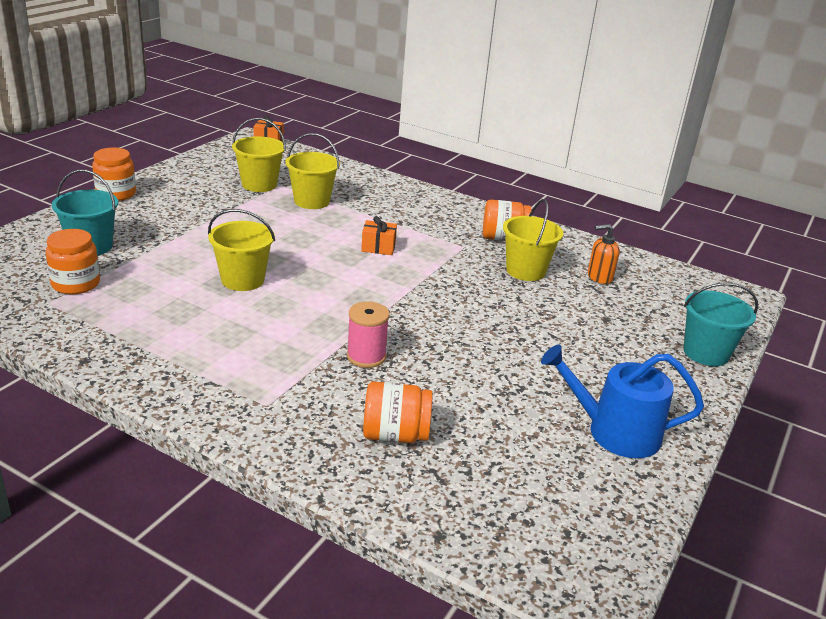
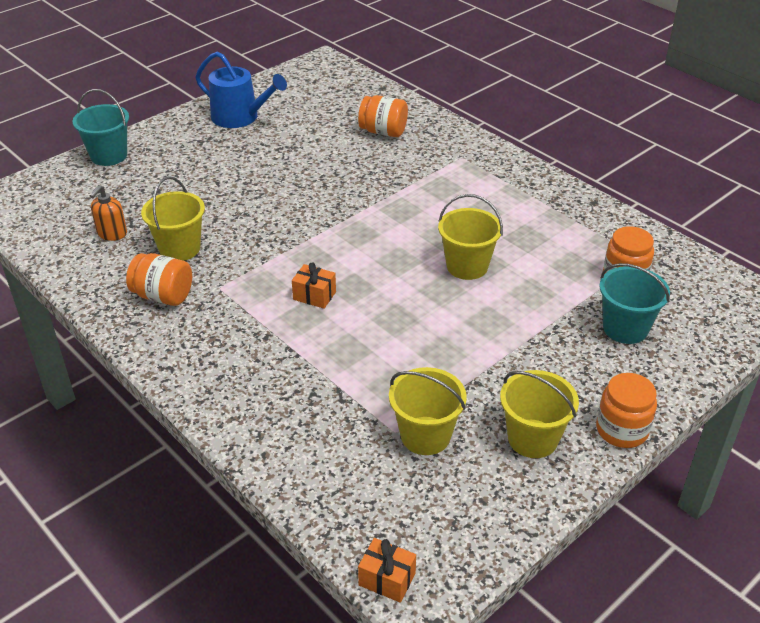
camera: 160 degrees left, 10 degrees up
(312, 201) = (362, 388): yellow bucket -> yellow bucket (532, 438)
(366, 356) = (380, 182): pink spool -> none
(599, 277) = (112, 233): orange soap dispenser -> orange soap dispenser turned 105 degrees clockwise

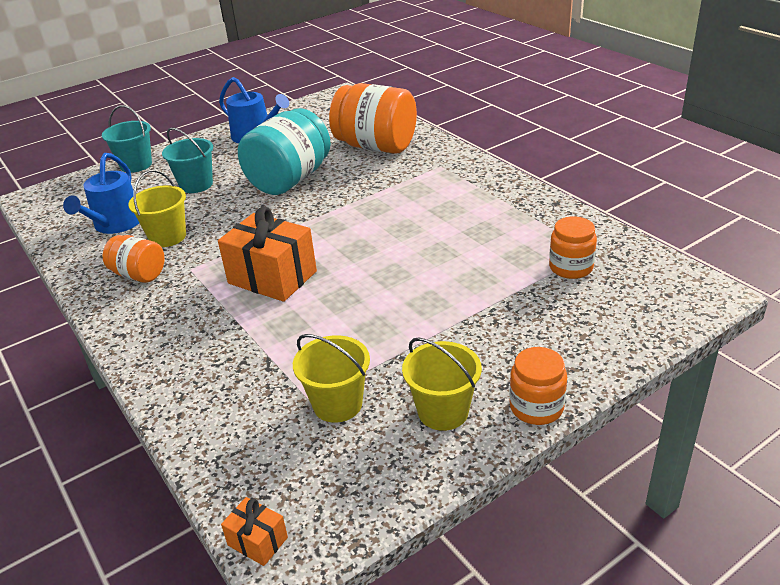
camera: 10 degrees right, 5 degrees down
(112, 233) = (115, 224): orange soap dispenser -> blue watering can
(297, 175) = (289, 180): none -> turquoise jar
(314, 296) = (272, 277): orange gift -> orange gift, size x2.18
(383, 132) = (376, 146): orange jar -> orange jar, size x1.87
(467, 266) = (420, 255): yellow bucket -> none
(625, 328) = (561, 312): turquoise bucket -> turquoise bucket (196, 185)

